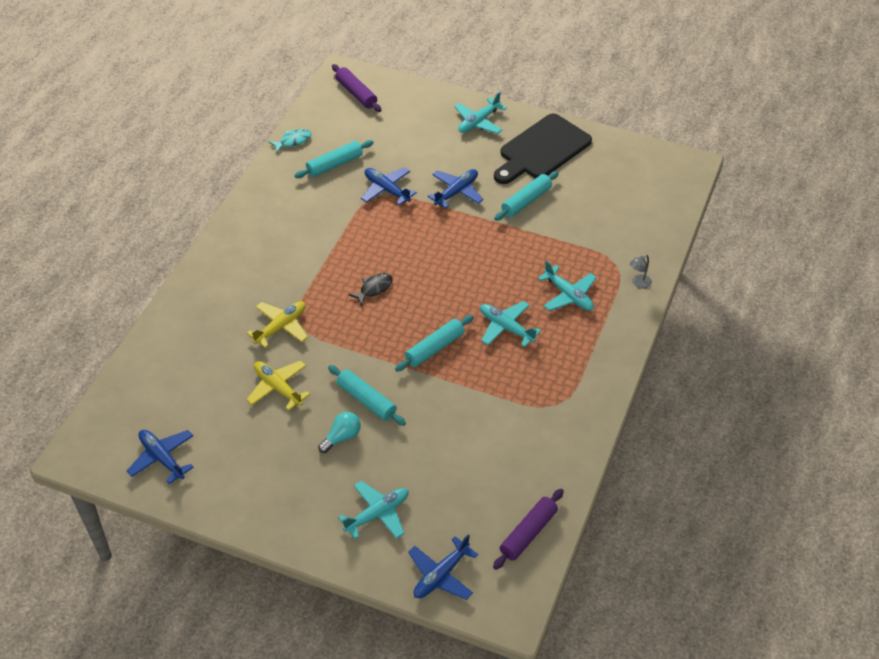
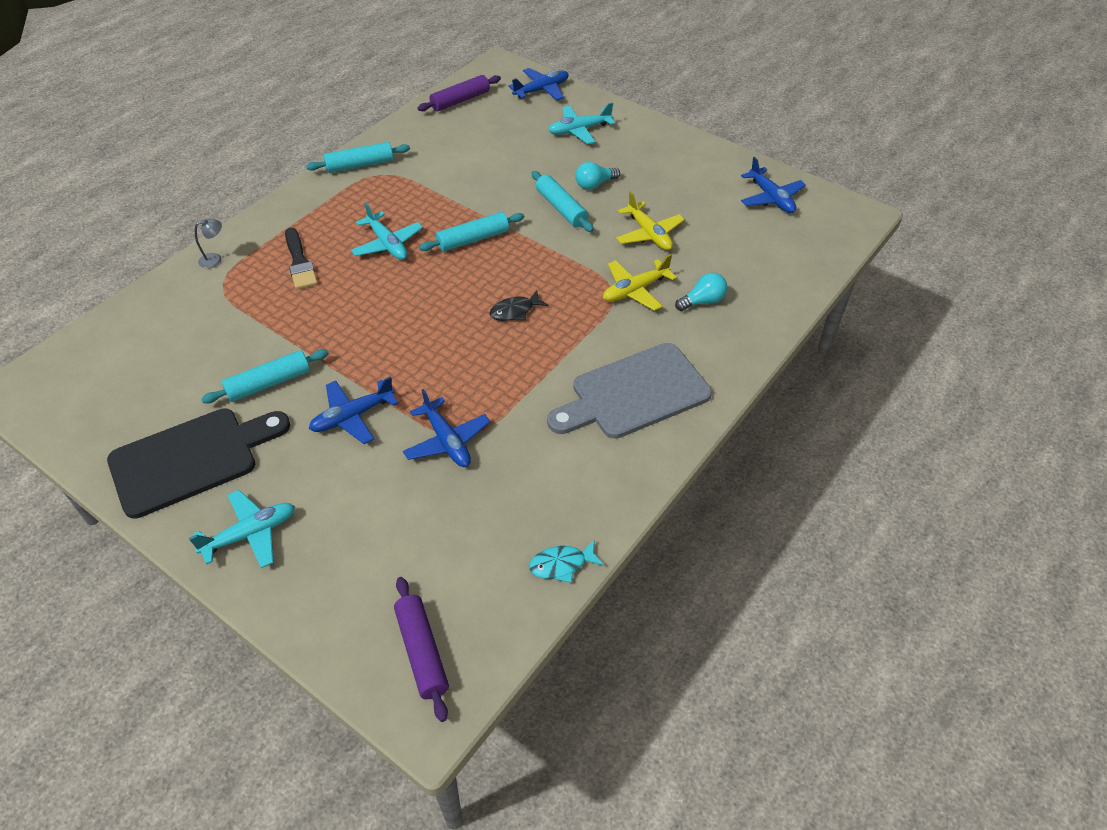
camera: 165 degrees left, 0 degrees up
(223, 328) = (702, 301): none -> turquoise light bulb
(267, 244) = (634, 393): none -> grey cutting board
(334, 164) = (508, 502): turquoise rolling pin -> turquoise rolling pin (360, 165)
(568, 295) = (299, 262): turquoise plane -> black brush

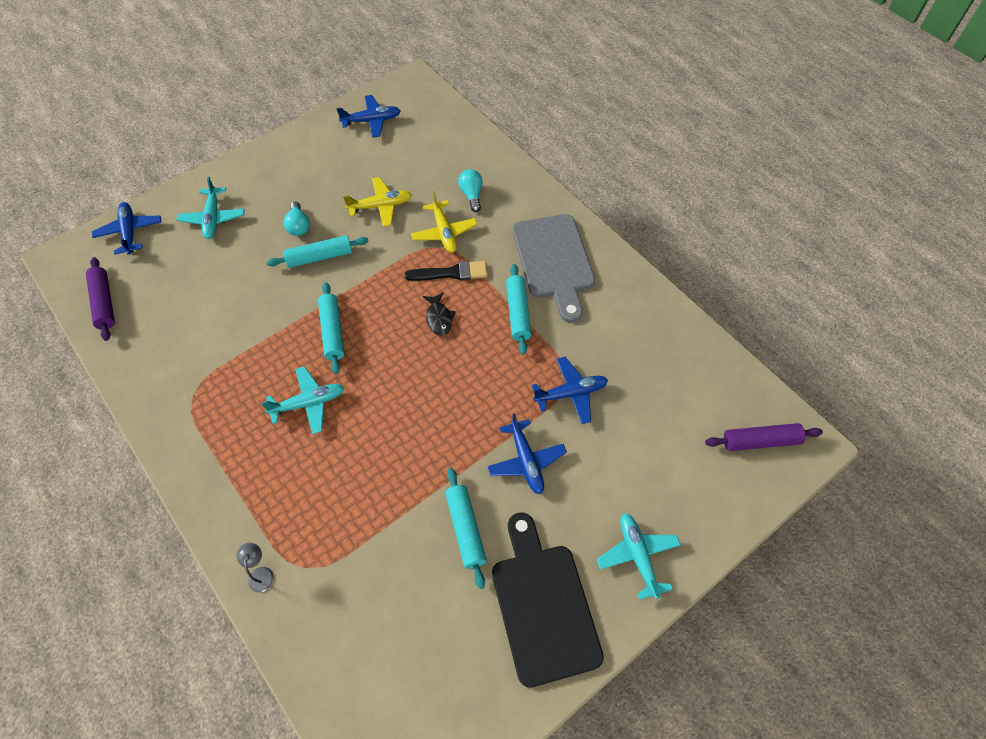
camera: 75 degrees left, 10 degrees up
(299, 262) = (302, 487): black brush -> black brush (451, 273)
(360, 165) = (166, 412): turquoise rolling pin -> turquoise rolling pin (518, 313)
(561, 564) = (699, 341): turquoise fish -> none

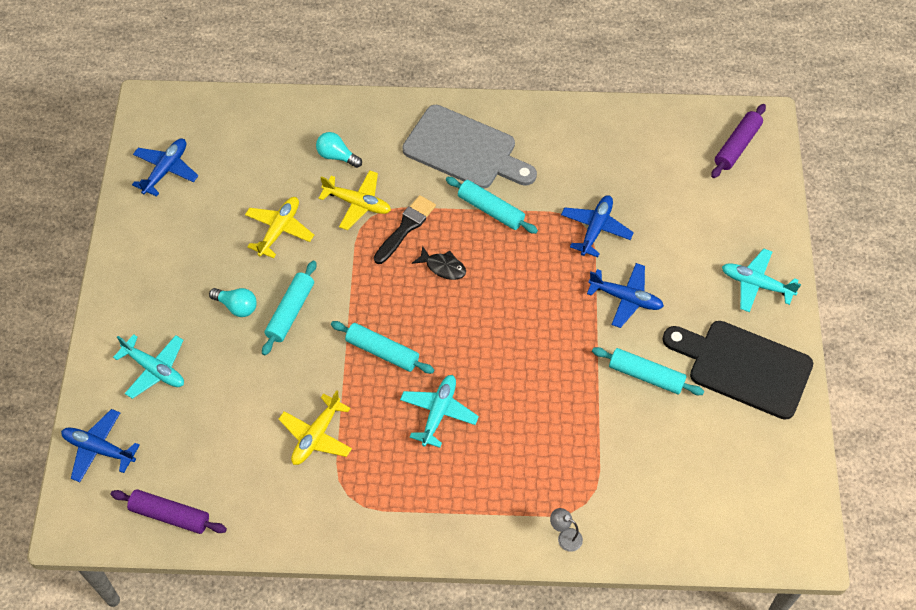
camera: 50 degrees left, 0 degrees up
(229, 341) = (316, 436): none -> yellow plane

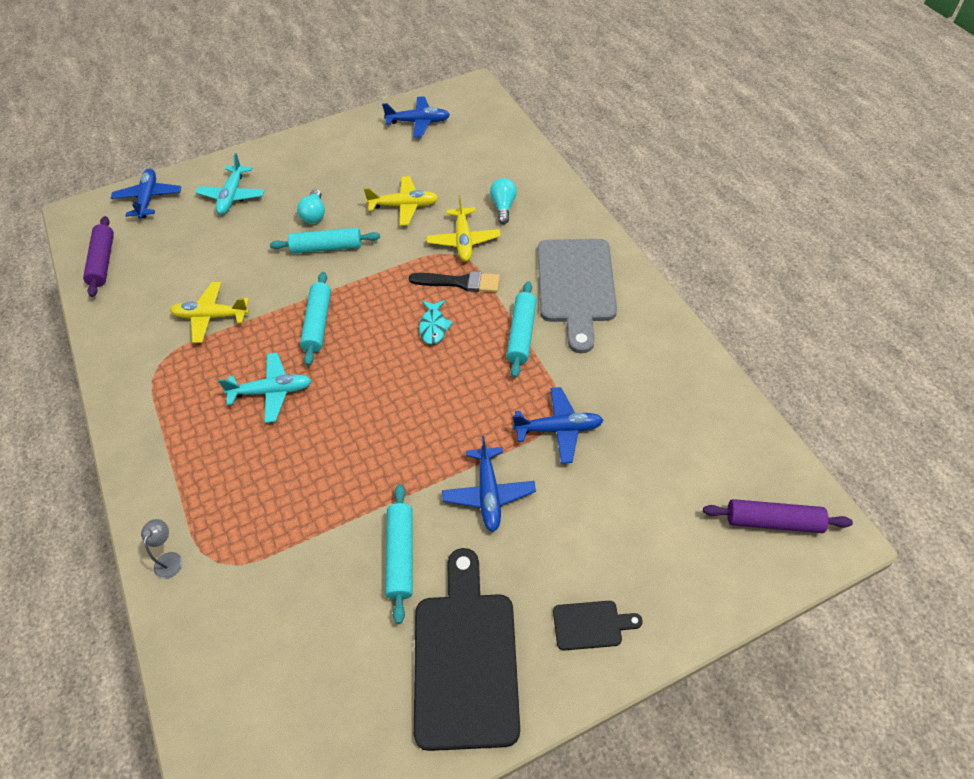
camera: 65 degrees right, 5 degrees down
(443, 267) = (433, 326): black fish -> turquoise fish
(756, 284) = (591, 625): turquoise plane -> black cutting board

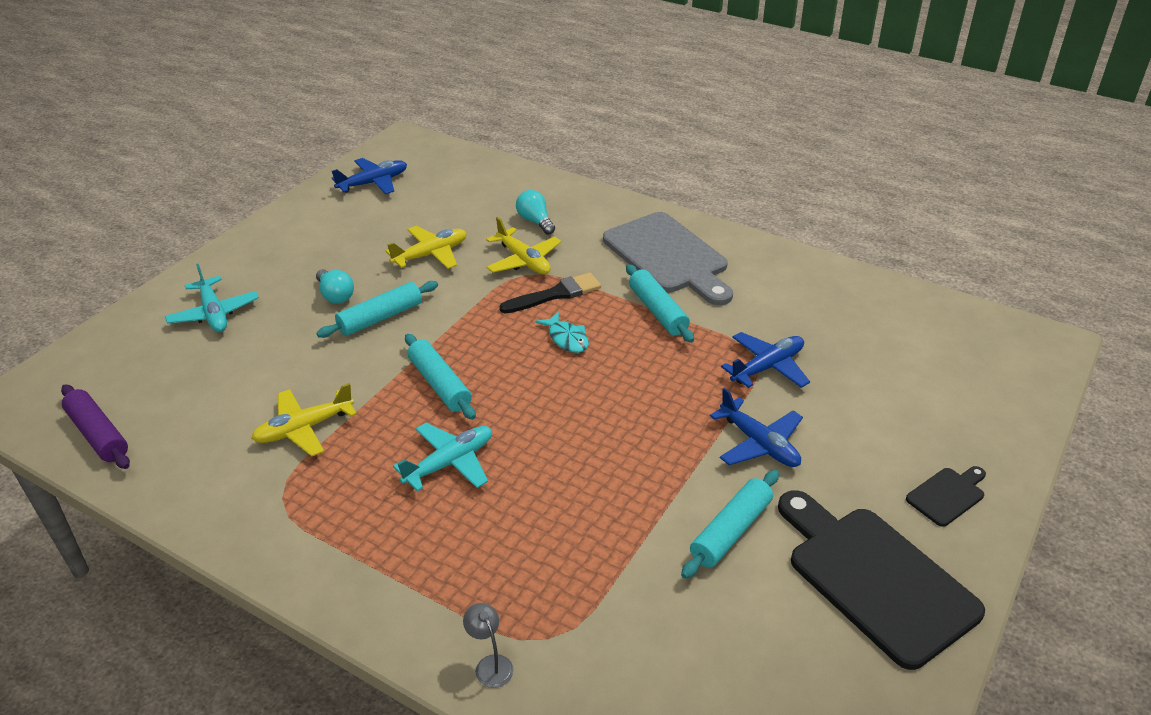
camera: 35 degrees left, 15 degrees down
(149, 198) = (100, 353): blue plane -> none
(401, 555) = (731, 531): turquoise rolling pin -> turquoise rolling pin turned 75 degrees clockwise
(773, 521) = (999, 354): purple rolling pin -> none

